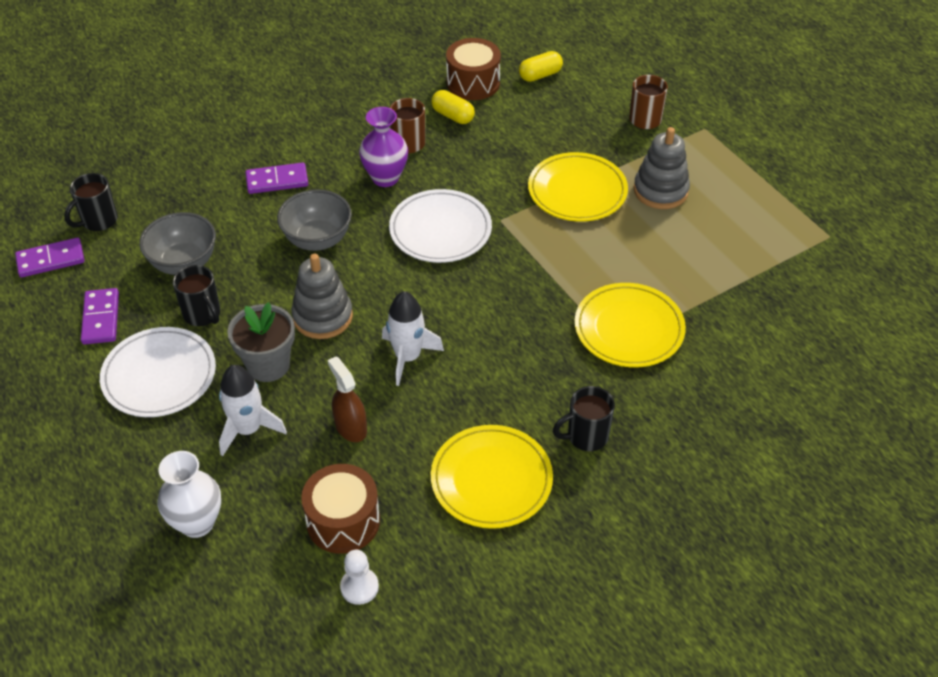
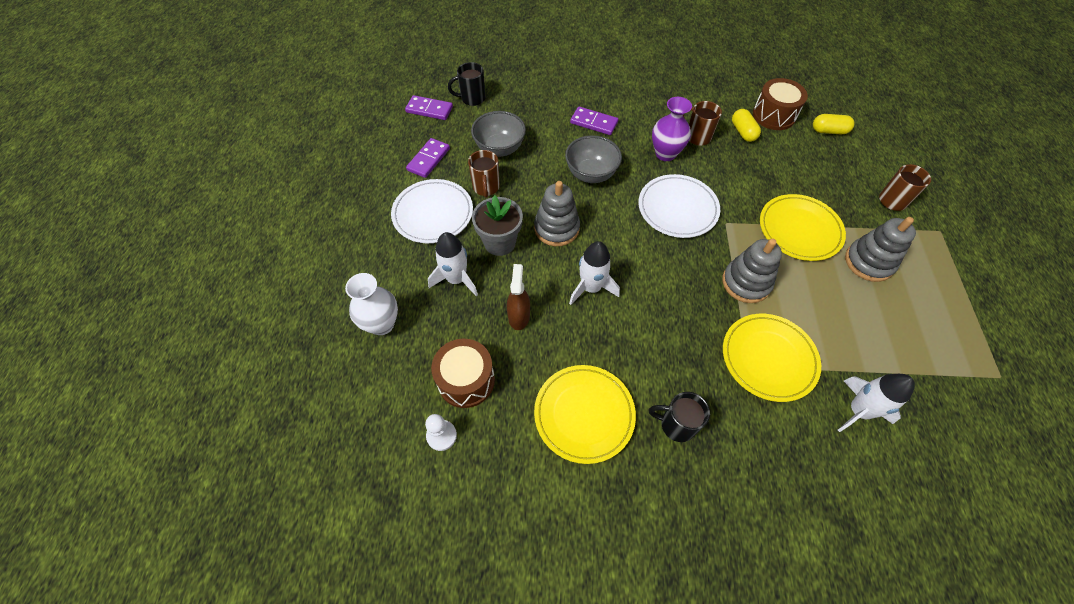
camera: 35 degrees right, 10 degrees up
(203, 314) = (486, 188): black mug -> brown mug
(560, 269) = (746, 283): none -> grey stacking toy
(735, 331) = (858, 411): none -> white rocket

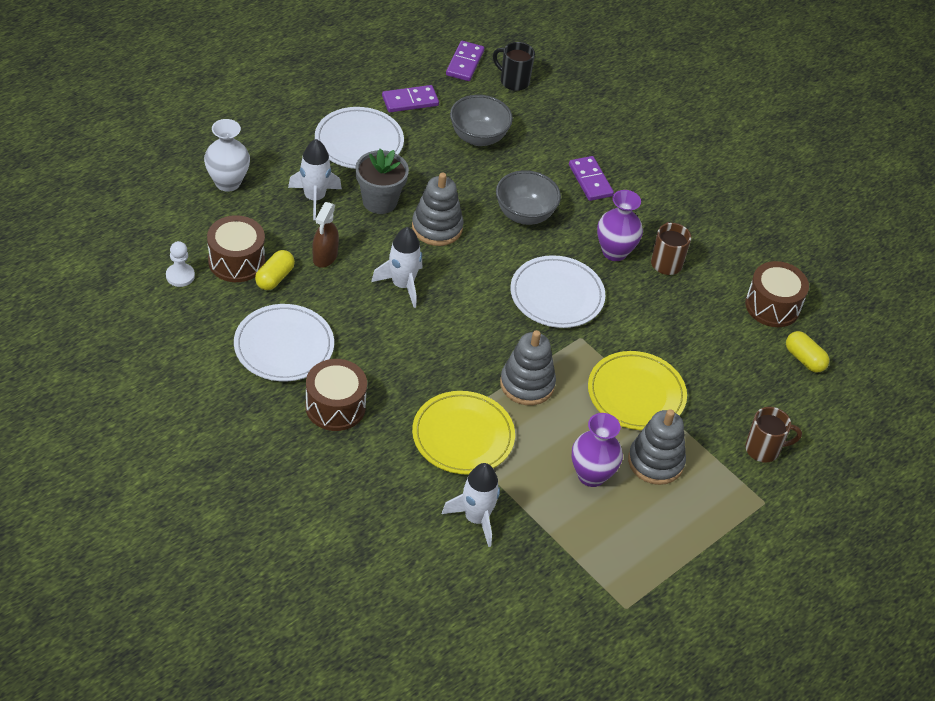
camera: 40 degrees right, 10 degrees down
(429, 109) = (465, 63): purple domino -> purple domino turned 45 degrees clockwise
(486, 188) = (425, 156): brown mug -> none
(519, 316) = (325, 256): brown spray bottle -> brown spray bottle turned 150 degrees clockwise
(584, 414) = (284, 346): yellow plate -> white plate
(676, 425) = (335, 406): black mug -> brown drum
(743, 132) = (717, 293): yellow capsule -> yellow capsule (275, 278)
(858, 307) = (591, 475): none -> purple vase

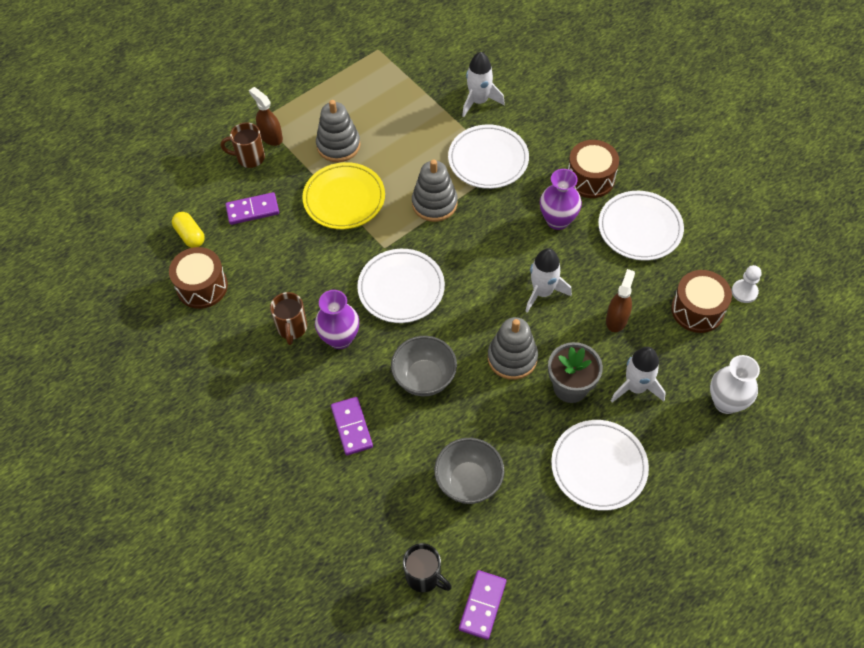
camera: 170 degrees left, 10 degrees up
(275, 278) = (659, 294): yellow capsule -> none
(410, 101) = (546, 534): purple domino -> purple domino (252, 210)
(463, 436) = (488, 159): yellow plate -> white plate
(591, 475) = (390, 134): purple vase -> purple vase (557, 220)
(745, 477) = (271, 137): none -> brown spray bottle

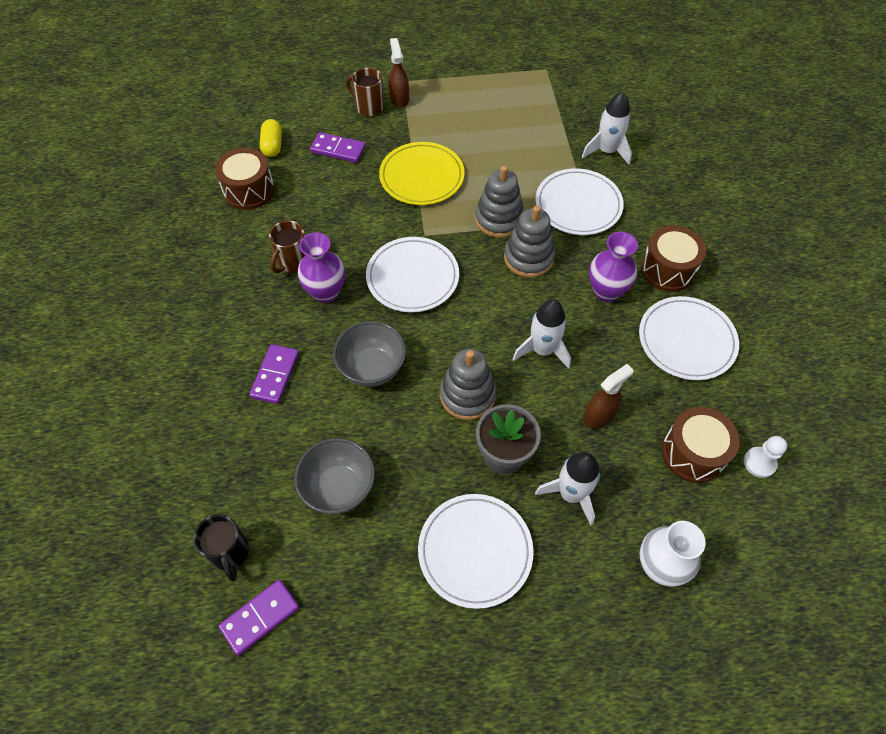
camera: 30 degrees right, 0 degrees up
(338, 145) = (451, 131): grey stacking toy -> grey stacking toy (528, 258)

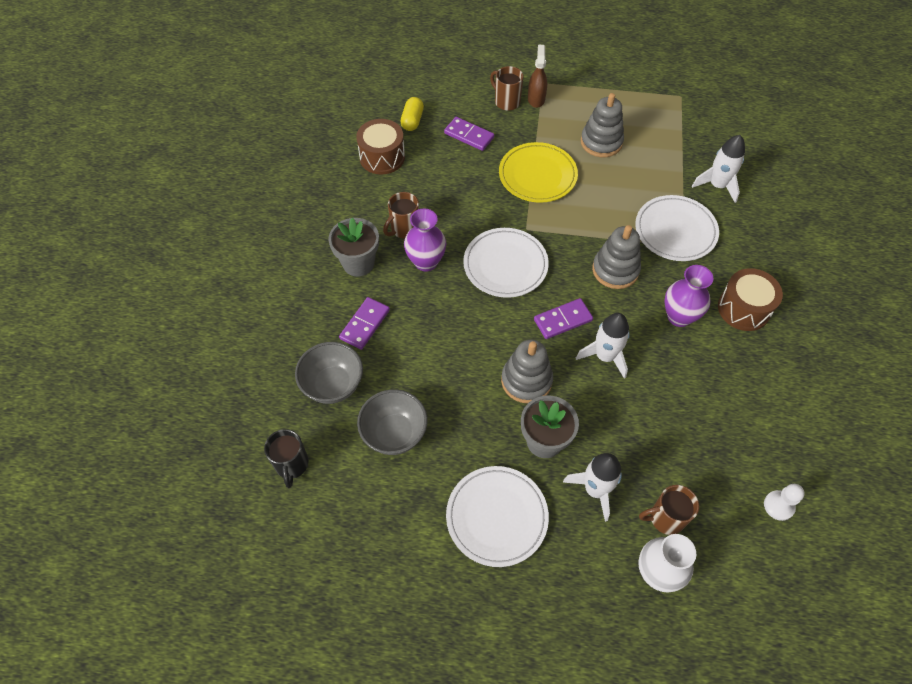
camera: 15 degrees right, 0 degrees up
(251, 310) = (358, 263): none -> grey flower pot
(260, 617) = (303, 524): purple domino -> purple domino (562, 320)
(372, 368) = (449, 337): grey bowl -> grey bowl (333, 385)
(499, 219) = (597, 229): grey stacking toy -> grey stacking toy (601, 142)
(599, 415) = (640, 427): brown spray bottle -> none
(651, 505) = (665, 518): none -> brown mug
(686, 340) = (742, 378): white plate -> none
(693, 453) = (718, 481): brown drum -> none

